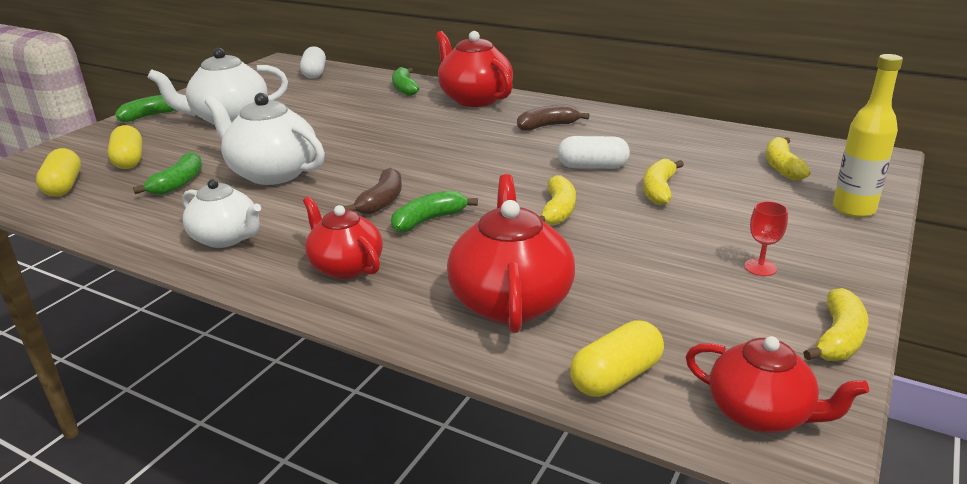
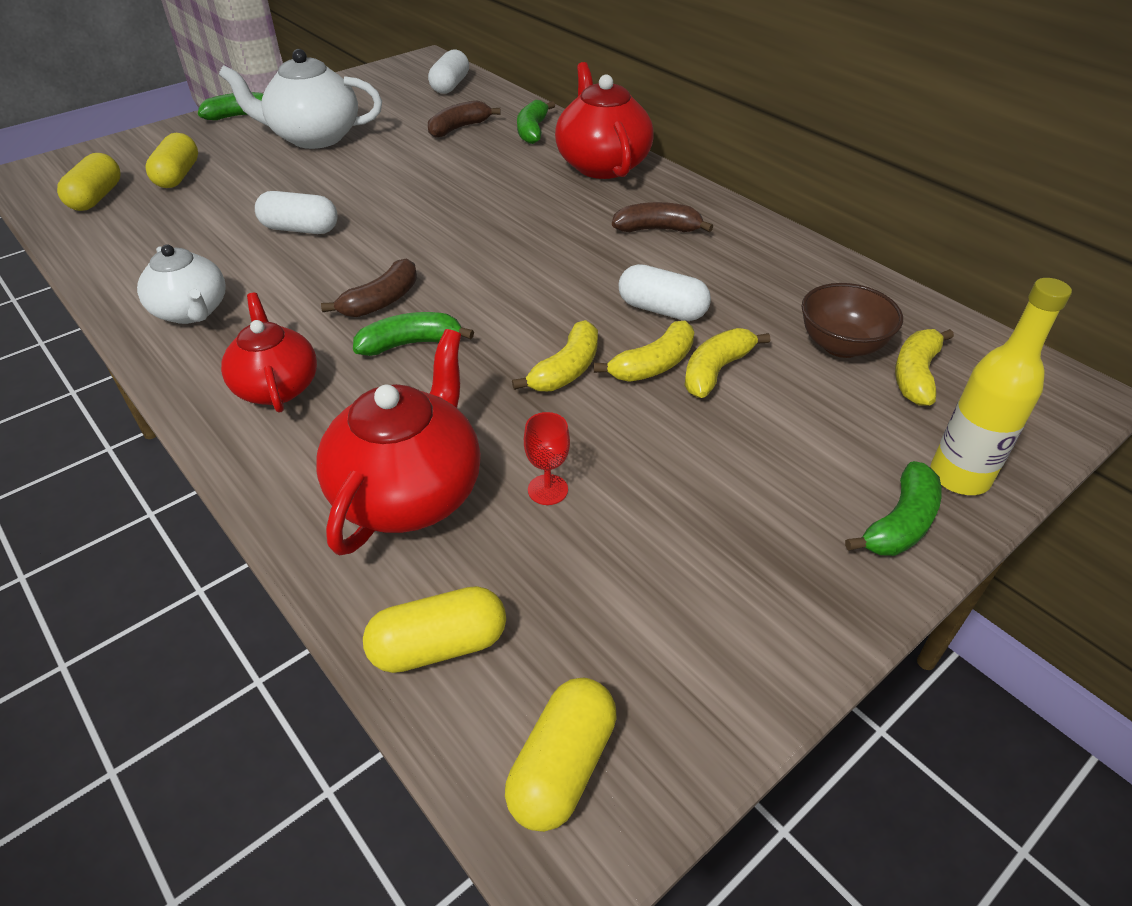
camera: 20 degrees right, 15 degrees up
(178, 183) = (201, 220): green banana -> green banana (900, 523)
(272, 173) = (300, 229): white teapot -> white capsule
(345, 96) = (459, 128): none -> brown banana
(724, 162) = (841, 346): none -> brown bowl
(760, 267) = (747, 536): red goblet -> red goblet (547, 490)
(761, 413) = (562, 766): red teapot -> yellow capsule
(838, 338) = (756, 687): yellow banana -> yellow banana (653, 365)

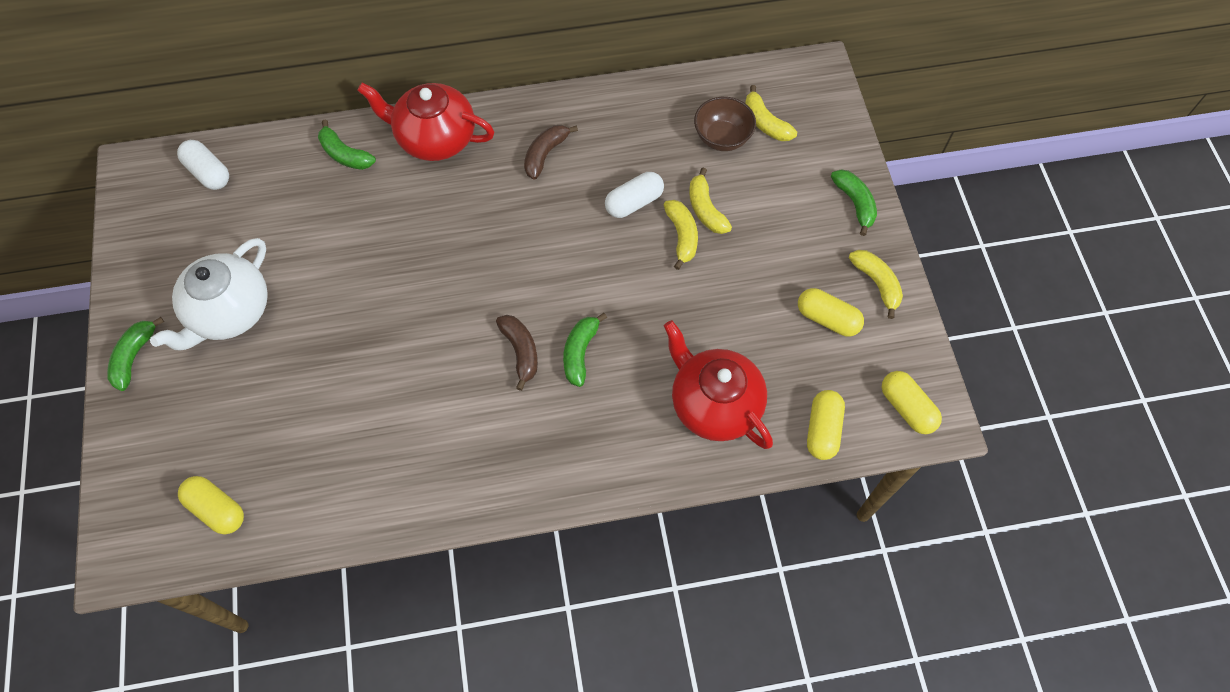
camera: 60 degrees left, 20 degrees up
(178, 176) = (223, 437): yellow capsule -> yellow capsule (827, 319)
(192, 311) = (454, 473): white teapot -> none
(276, 386) = (577, 443): red teapot -> none
(300, 229) = (385, 371): white capsule -> none
(459, 128) = (299, 202): brown banana -> none
(547, 490) = (749, 338): red goblet -> none
(566, 370) = (659, 281): yellow banana -> yellow banana (876, 283)
(959, 477) = (841, 159): yellow bottle -> none

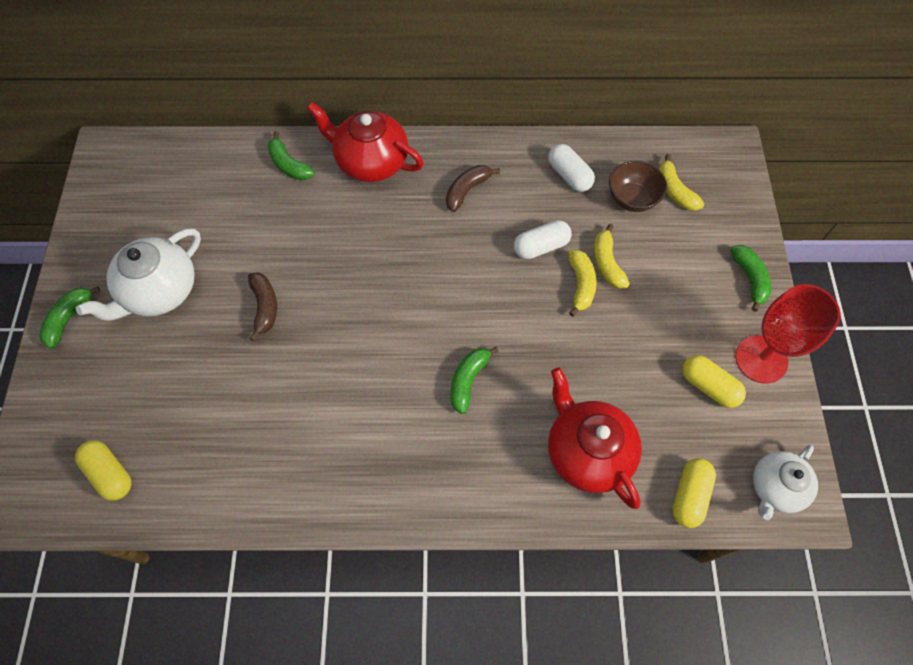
camera: 10 degrees right, 0 degrees up
(208, 173) = (168, 163): white capsule -> white capsule (569, 175)
(520, 351) = (413, 370): brown banana -> brown banana (264, 307)
(876, 283) = (761, 359): yellow banana -> red goblet
(906, 408) = (775, 488): yellow capsule -> white teapot

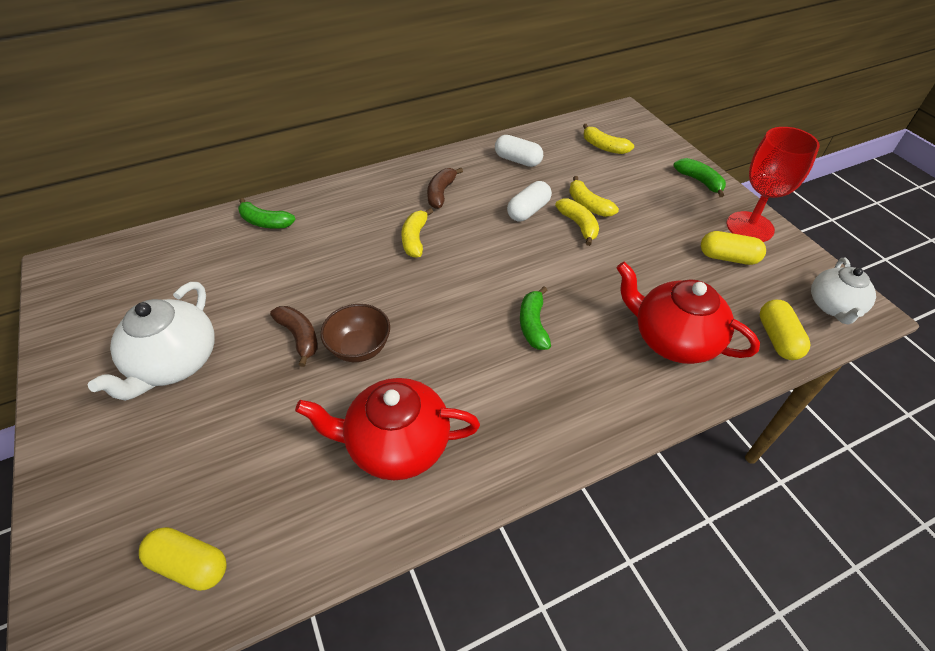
camera: 25 degrees left, 15 degrees down
(69, 319) = (71, 426): green banana -> none
(370, 162) = (343, 198): red teapot -> red teapot (396, 445)
(413, 239) = (415, 239): none -> yellow banana
(632, 199) = (576, 160): brown bowl -> brown bowl (359, 348)

